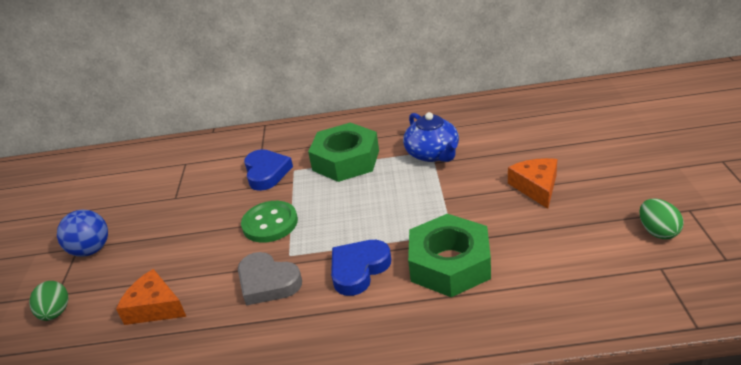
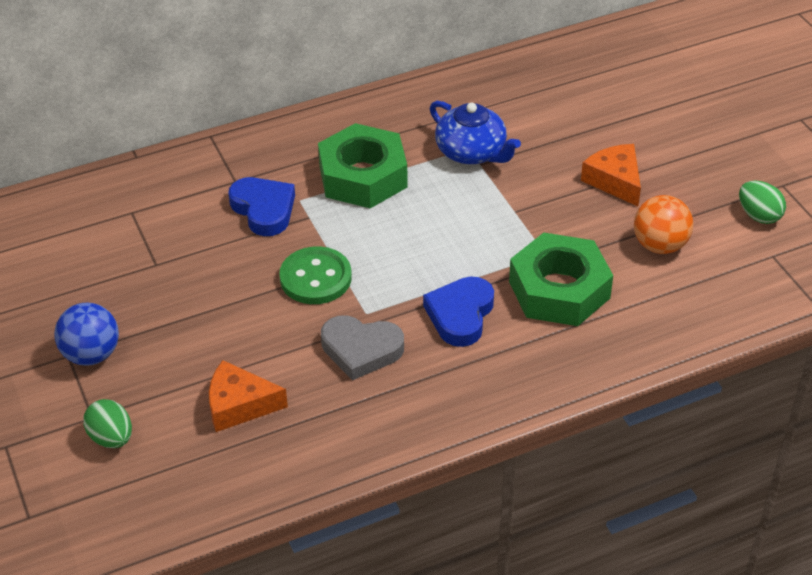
camera: 25 degrees left, 10 degrees up
(554, 242) = (660, 245): none -> orange ball

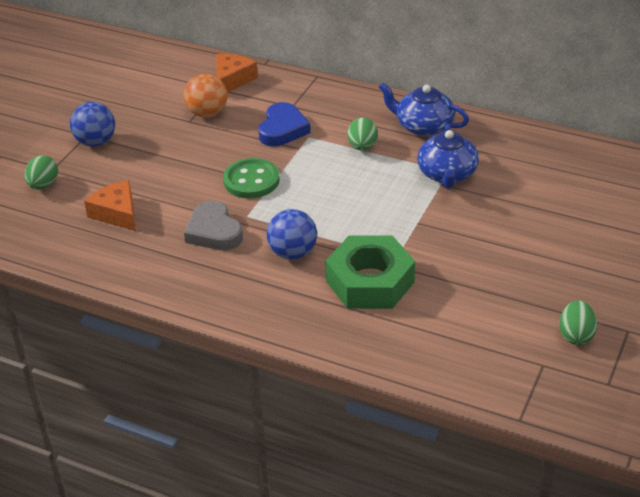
camera: 50 degrees right, 5 degrees down
(363, 176) = (362, 147): green nut -> green egg
(385, 122) = (423, 126): none -> blue teapot
(460, 315) = (293, 253): blue heart -> blue ball
(615, 181) = (510, 248): orange cheese -> orange cheese (232, 80)
(660, 245) = (475, 303): orange ball -> orange ball (207, 113)

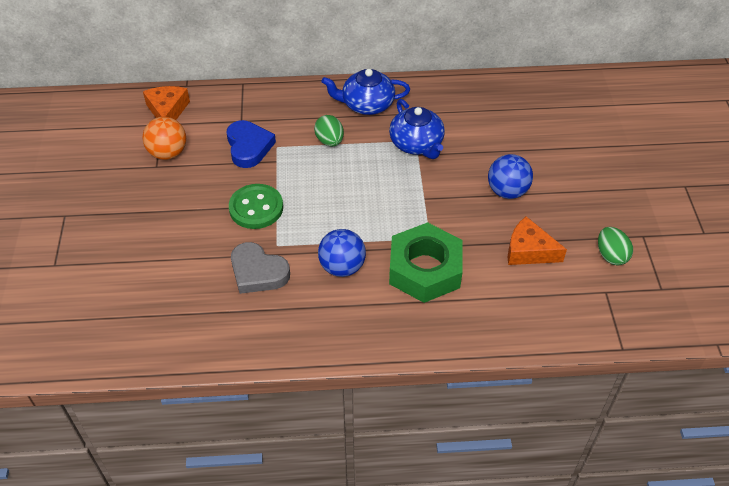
camera: 30 degrees left, 10 degrees up
(43, 185) = (58, 284): green egg -> none
(96, 142) = (79, 219): blue ball -> blue ball (507, 191)
(117, 213) = (153, 287): orange cheese -> orange cheese (528, 251)

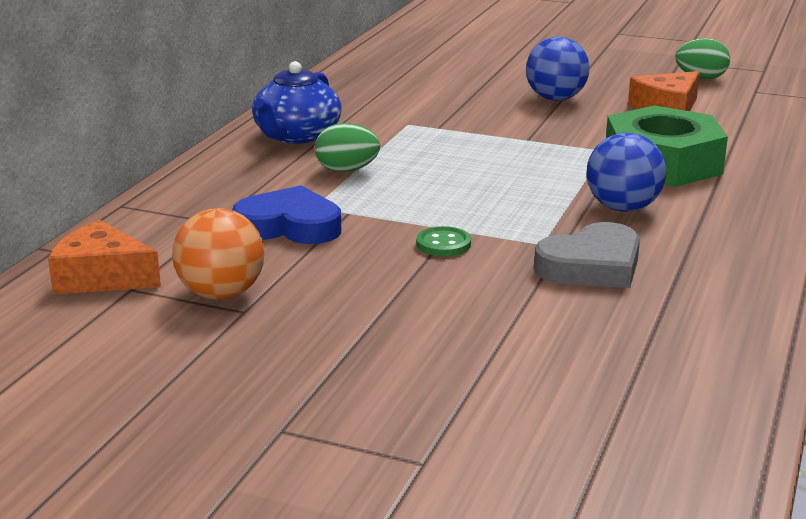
camera: 65 degrees left, 25 degrees down
(256, 208) = (443, 244): green button -> green button, size x0.55
(417, 144) = (416, 124): blue teapot -> none

